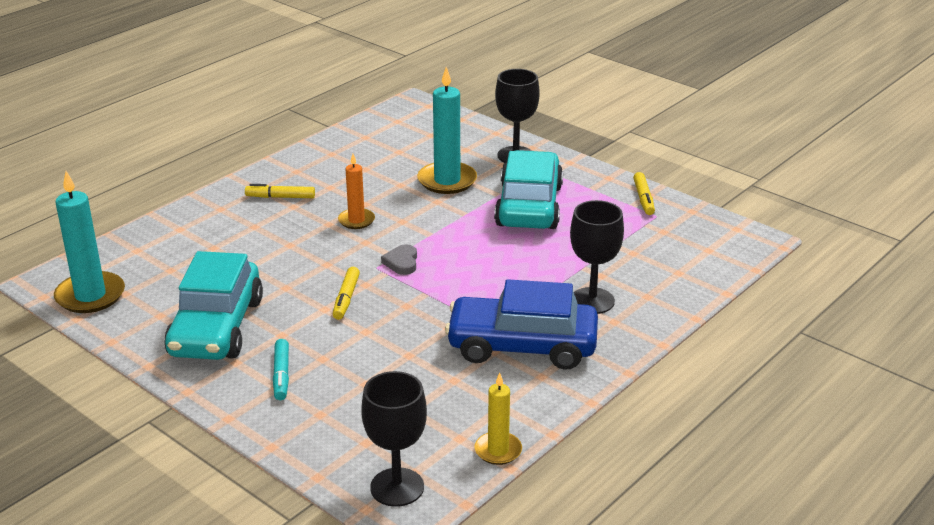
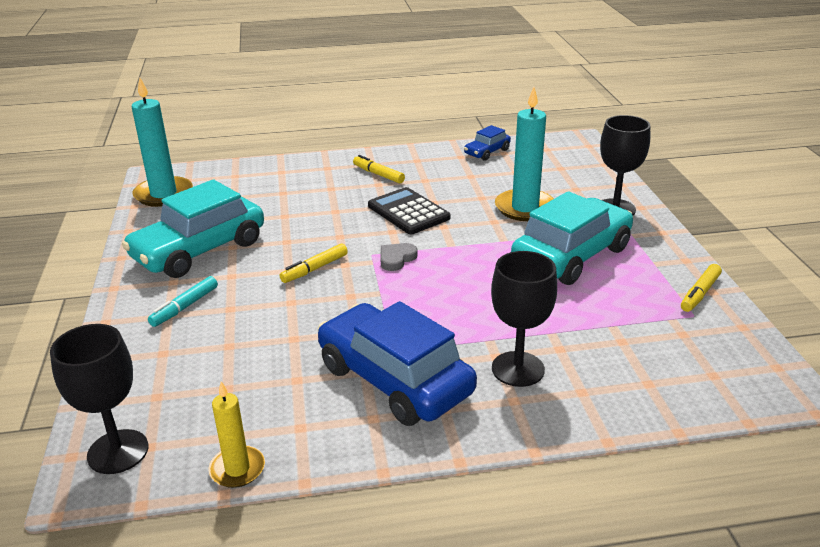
camera: 40 degrees right, 0 degrees up
(350, 141) = (487, 152): none -> blue car
(356, 220) = (408, 212): orange candle -> black calculator

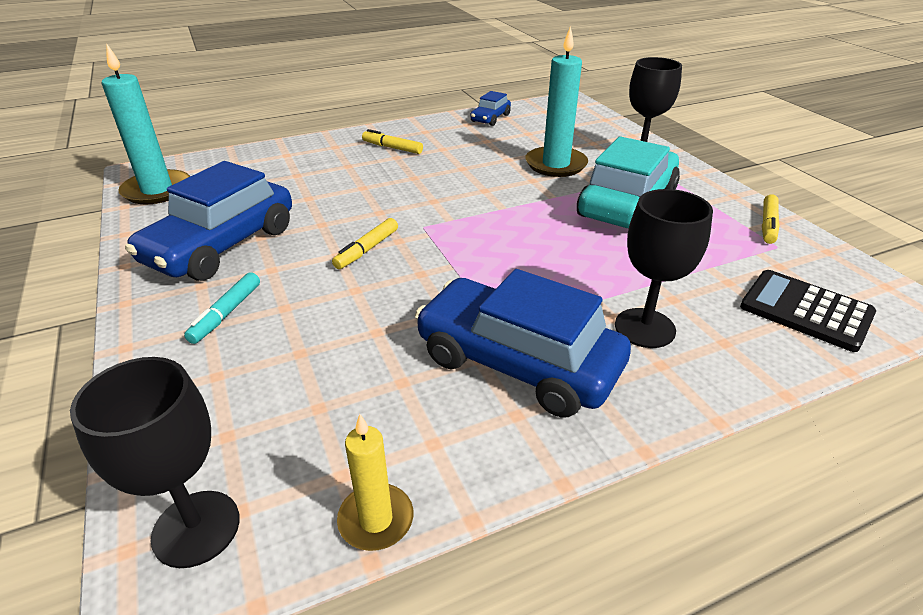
camera: 15 degrees left, 5 degrees up
(199, 250) = (221, 245): turquoise car -> blue car
(396, 259) = (452, 228): grey heart -> none
(408, 212) = (441, 180): black calculator -> black calculator (806, 310)

